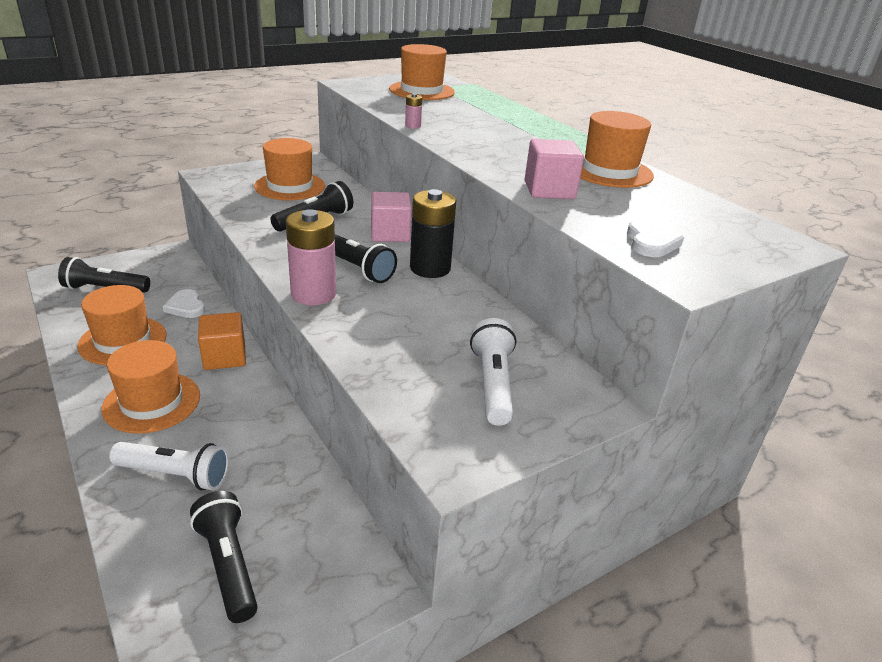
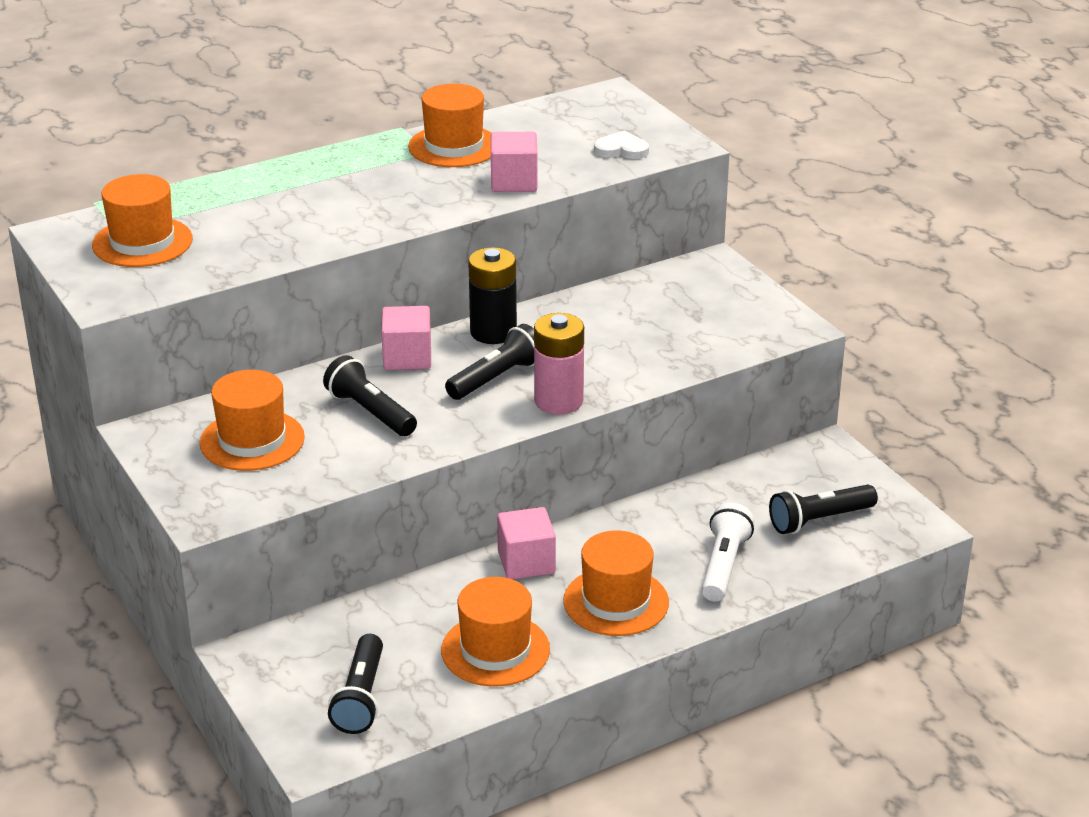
camera: 85 degrees left, 0 degrees up
(186, 307) = (410, 612): white heart -> none
(224, 357) = (526, 562): orange cube -> pink cube
(413, 126) = (314, 250): pink battery -> none
(493, 384) = (696, 306): white flashlight -> none

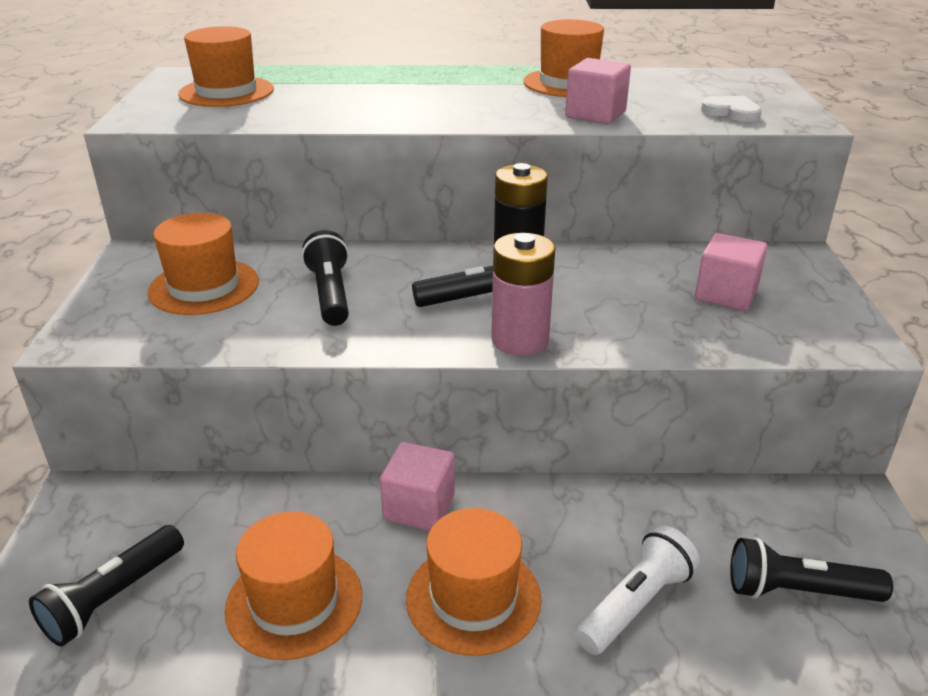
camera: 30 degrees right, 0 degrees up
(407, 357) = (417, 258): pink cube -> pink cube (726, 294)

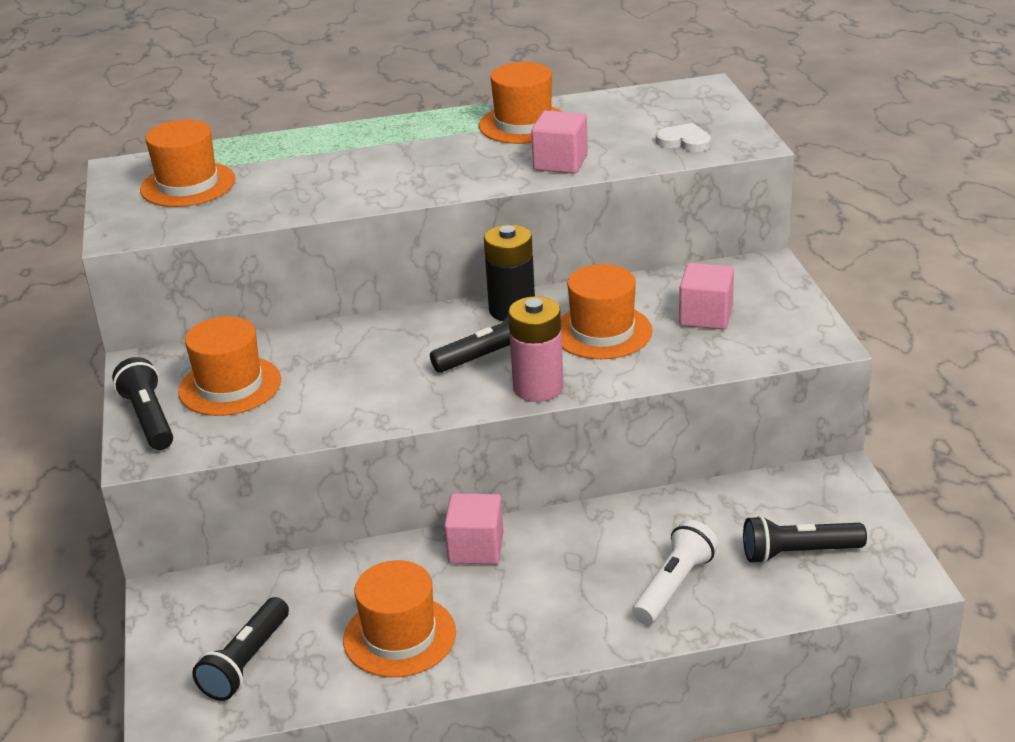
camera: 10 degrees left, 0 degrees up
(330, 294) = (352, 373): black flashlight -> black flashlight (149, 419)
(473, 598) = (544, 606): orange hat -> orange hat (602, 332)

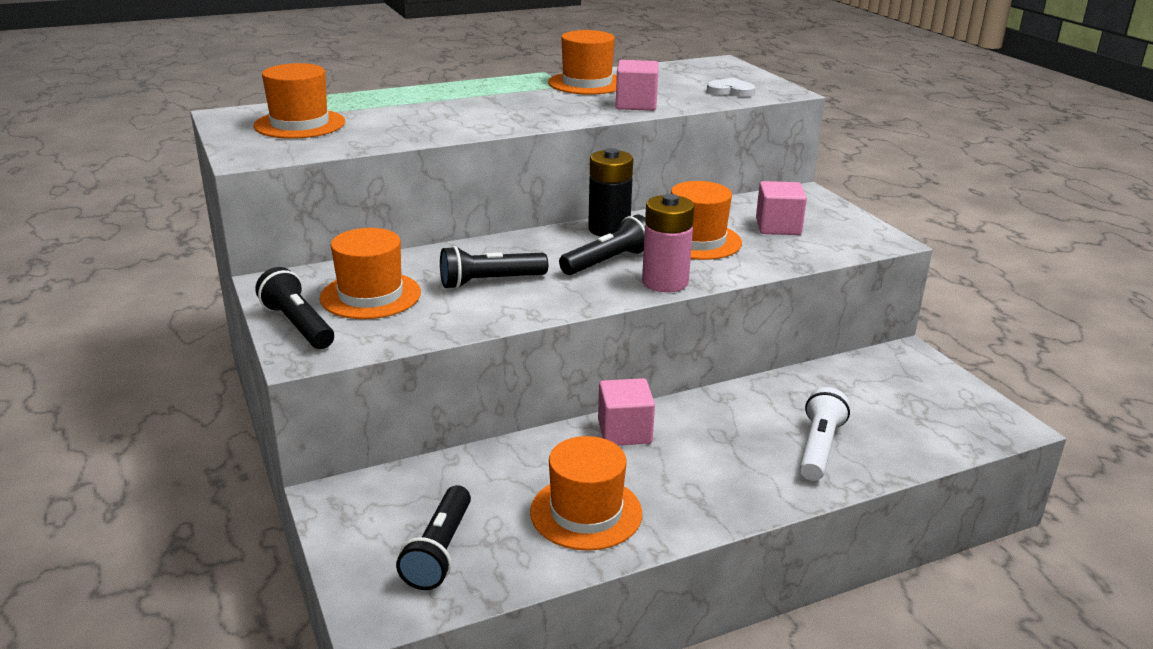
camera: 15 degrees left, 5 degrees down
(798, 553) = (910, 413): black flashlight -> black flashlight (490, 282)

